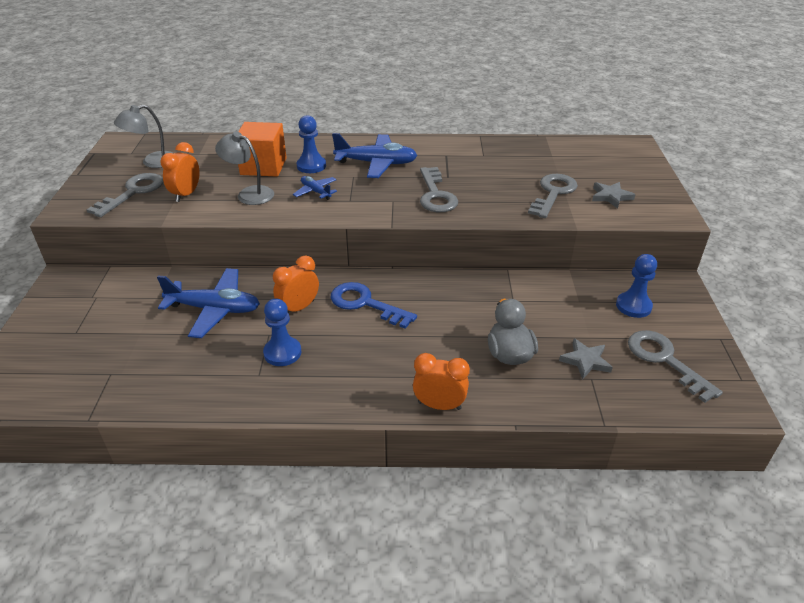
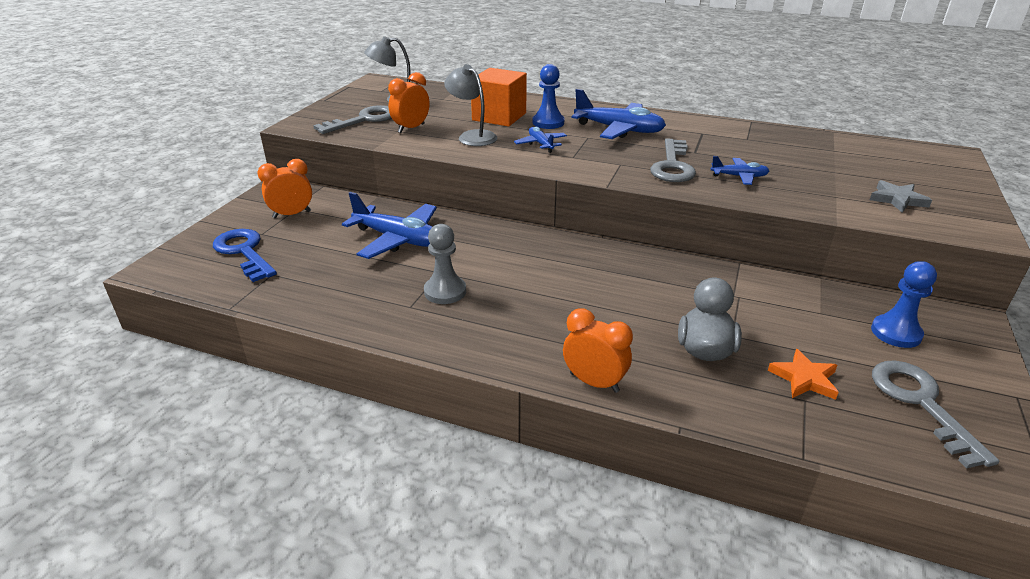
camera: 20 degrees right, 5 degrees down
(282, 353) = (445, 291): blue pawn -> grey pawn
(298, 308) = (483, 254): orange clock -> orange clock (292, 214)
(365, 304) = (556, 264): blue key -> blue key (244, 252)
(491, 196) = (739, 176): none -> blue plane
(553, 193) = (820, 185): grey key -> none
(585, 361) = (804, 379): grey star -> orange star

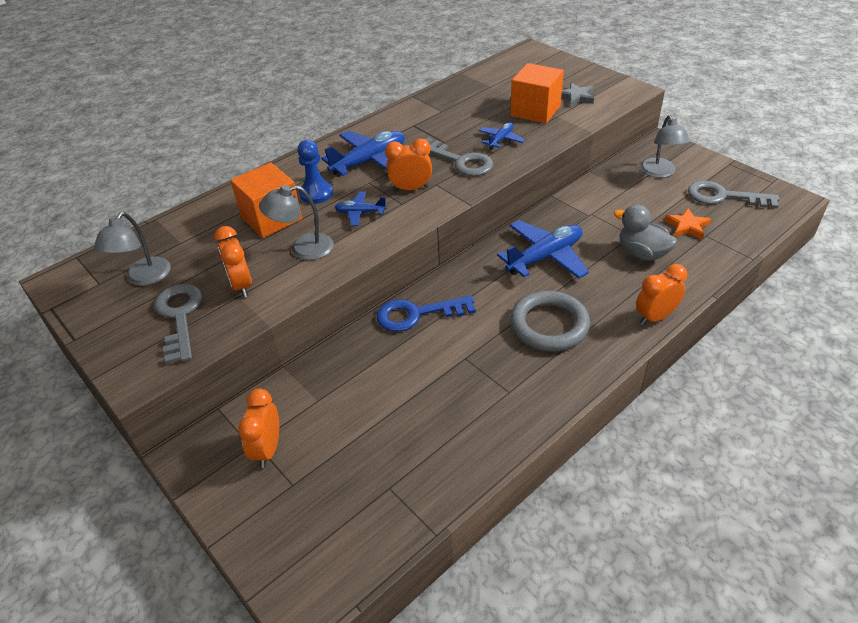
camera: 60 degrees left, 10 degrees up
(244, 252) = (324, 507): blue key -> blue key (417, 314)
(398, 239) = (387, 372): blue plane -> blue plane (545, 257)
(445, 291) = (498, 363): grey pawn -> none
(520, 309) = (549, 325): none -> grey ring
(599, 155) = (411, 189): none -> orange clock
(826, 182) = (535, 111): none -> orange cube
(896, 333) = (660, 173): blue pawn -> grey lamp

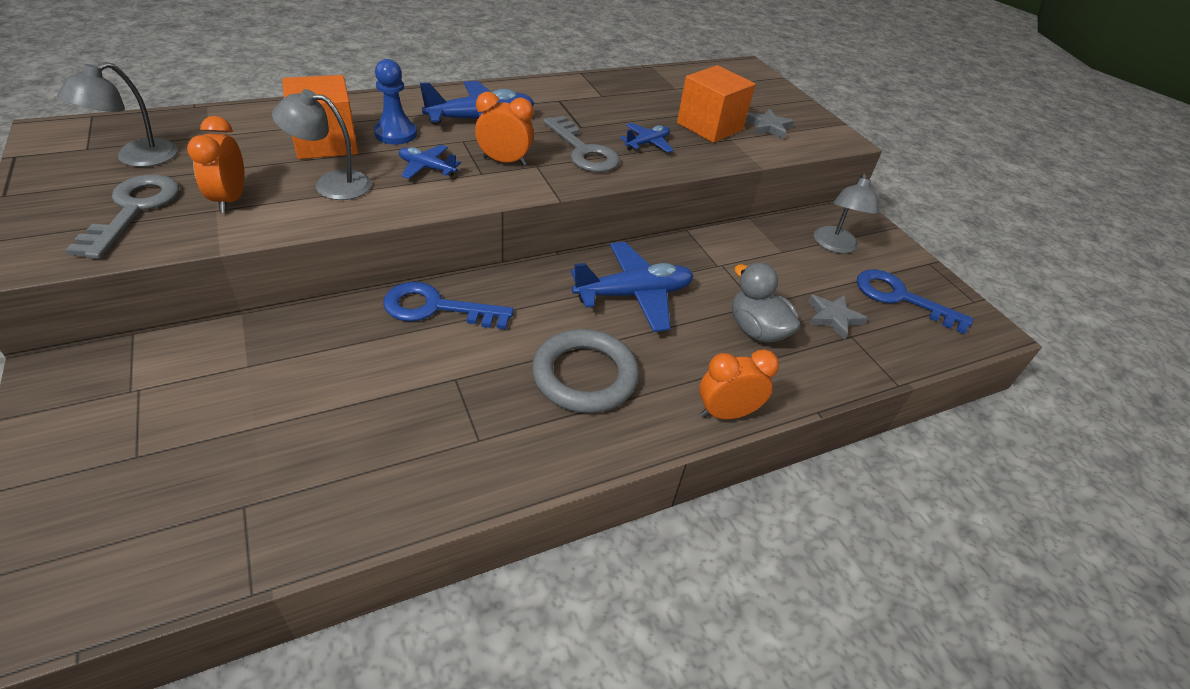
camera: 10 degrees right, 0 degrees up
(267, 449) = (145, 402): orange clock -> none
(687, 226) = (833, 318): orange star -> grey star
(723, 196) = (900, 298): grey key -> blue key

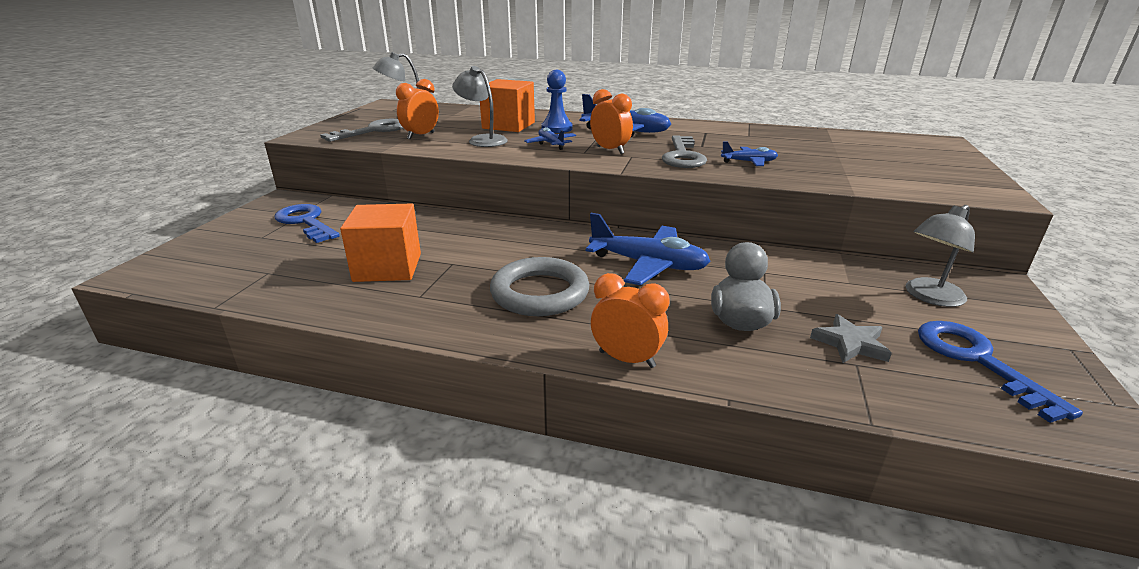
camera: 45 degrees right, 15 degrees down
(436, 308) = (492, 229): blue key -> blue key (306, 222)
(709, 126) = (833, 164): orange cube -> orange cube (387, 267)
(768, 127) = (905, 174): grey star -> none

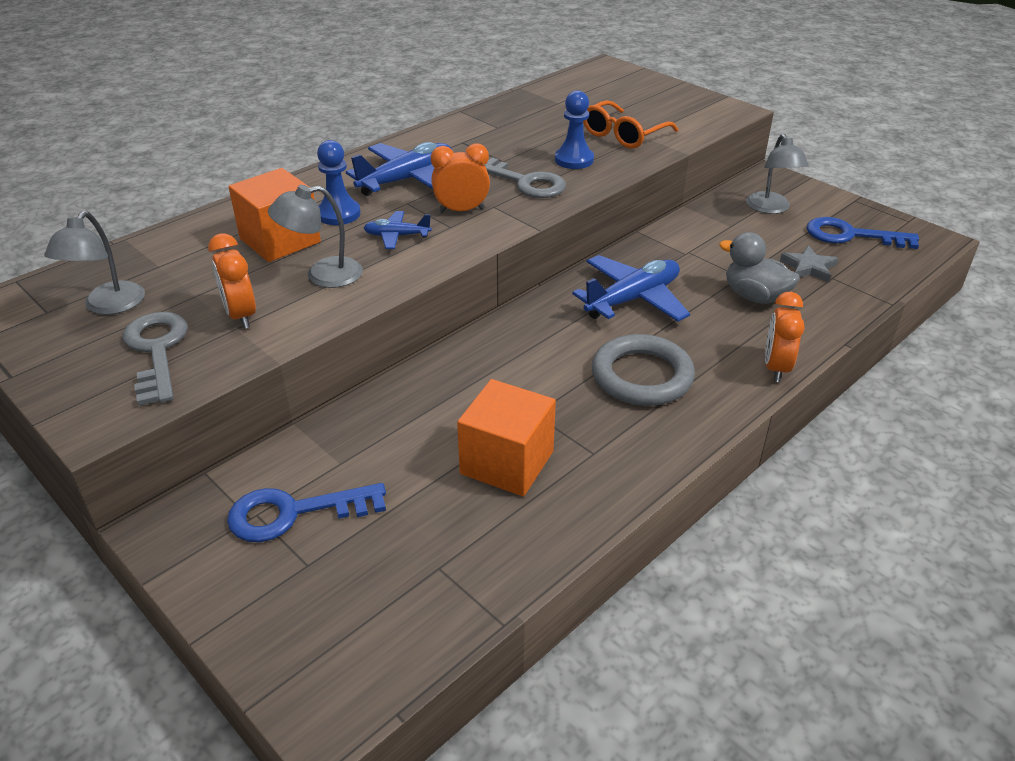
camera: 60 degrees left, 10 degrees up
(626, 359) = (776, 368): orange clock -> orange clock turned 45 degrees counterclockwise
(749, 162) = (574, 160): blue plane -> blue pawn
(830, 168) = (623, 135): none -> orange glasses

